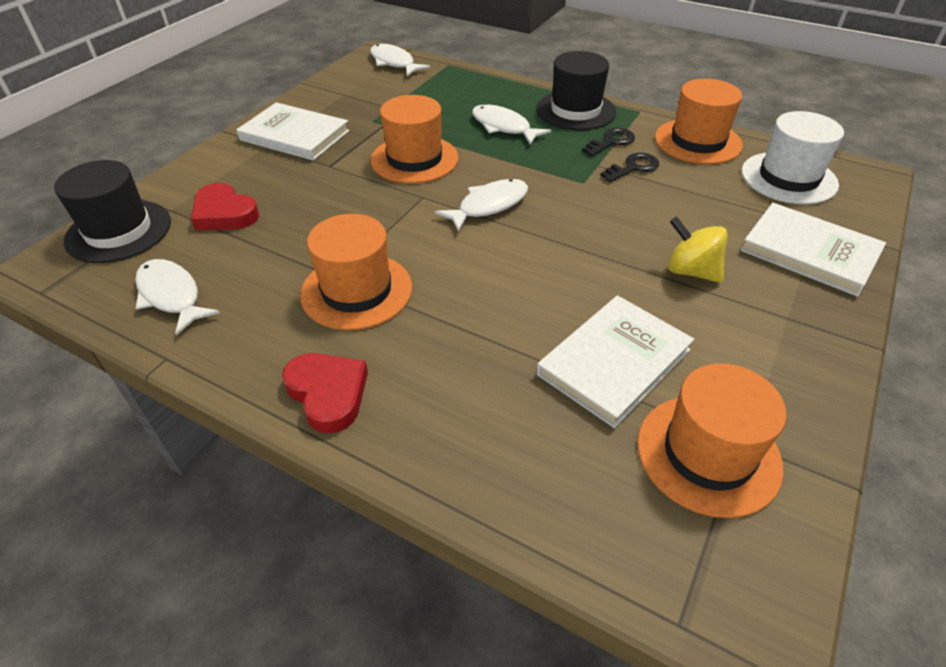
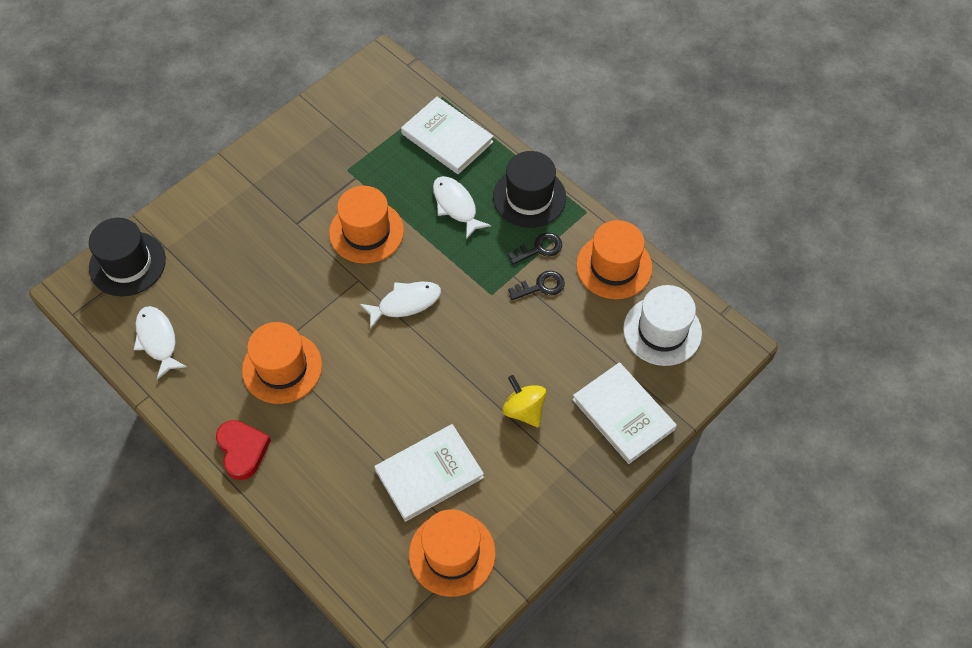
camera: 15 degrees right, 15 degrees up
(224, 213) = (205, 262): red heart -> none
(295, 135) = (277, 176): white book -> white book (447, 138)
(394, 63) = (392, 82): white fish -> none

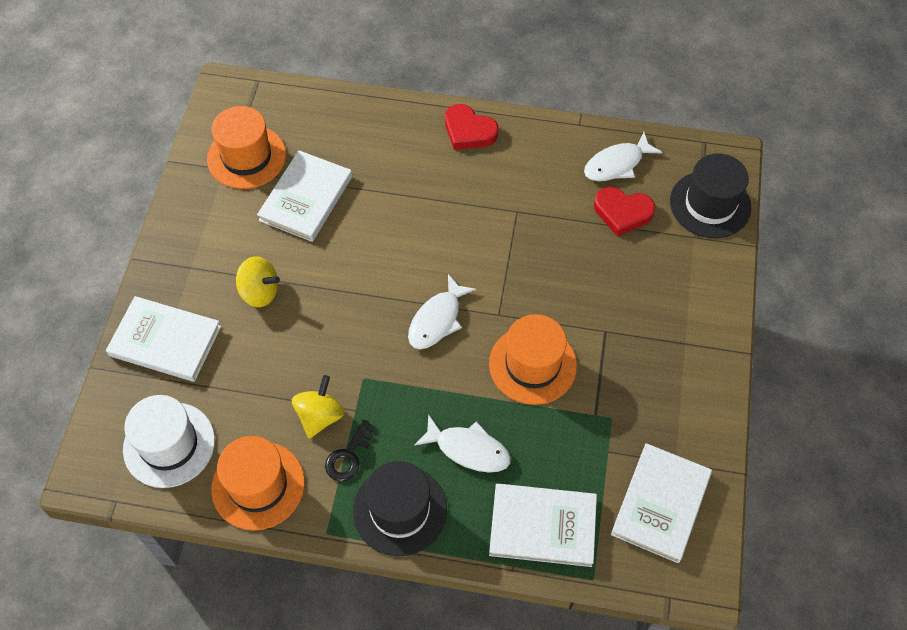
camera: 145 degrees right, 0 degrees up
(158, 340) = (617, 164): white fish -> white fish turned 120 degrees clockwise
(196, 298) = (622, 212): none -> red heart
(282, 367) = (495, 204): orange hat -> none
(365, 108) = (660, 504): none -> white book
(541, 286) = (320, 416): black key -> yellow spinning top

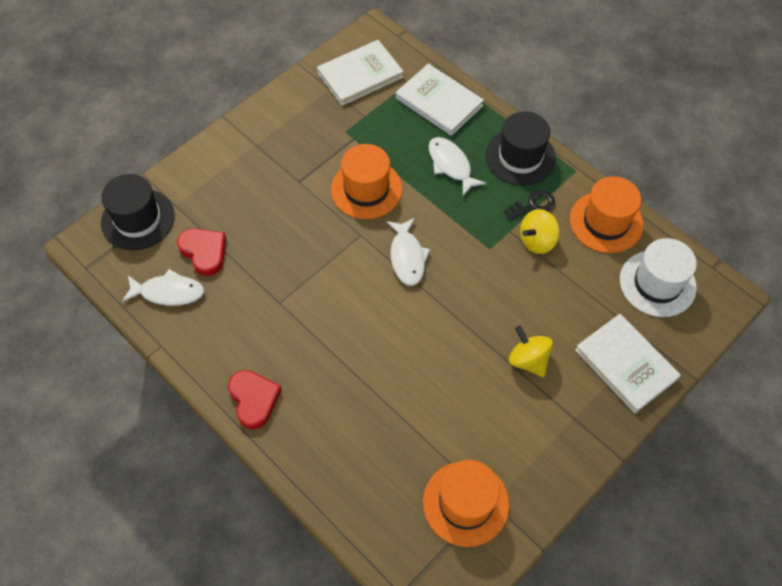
camera: 145 degrees left, 0 degrees up
(306, 198) = (439, 423): white book -> none
(437, 320) = (407, 257): white fish -> white fish turned 105 degrees clockwise

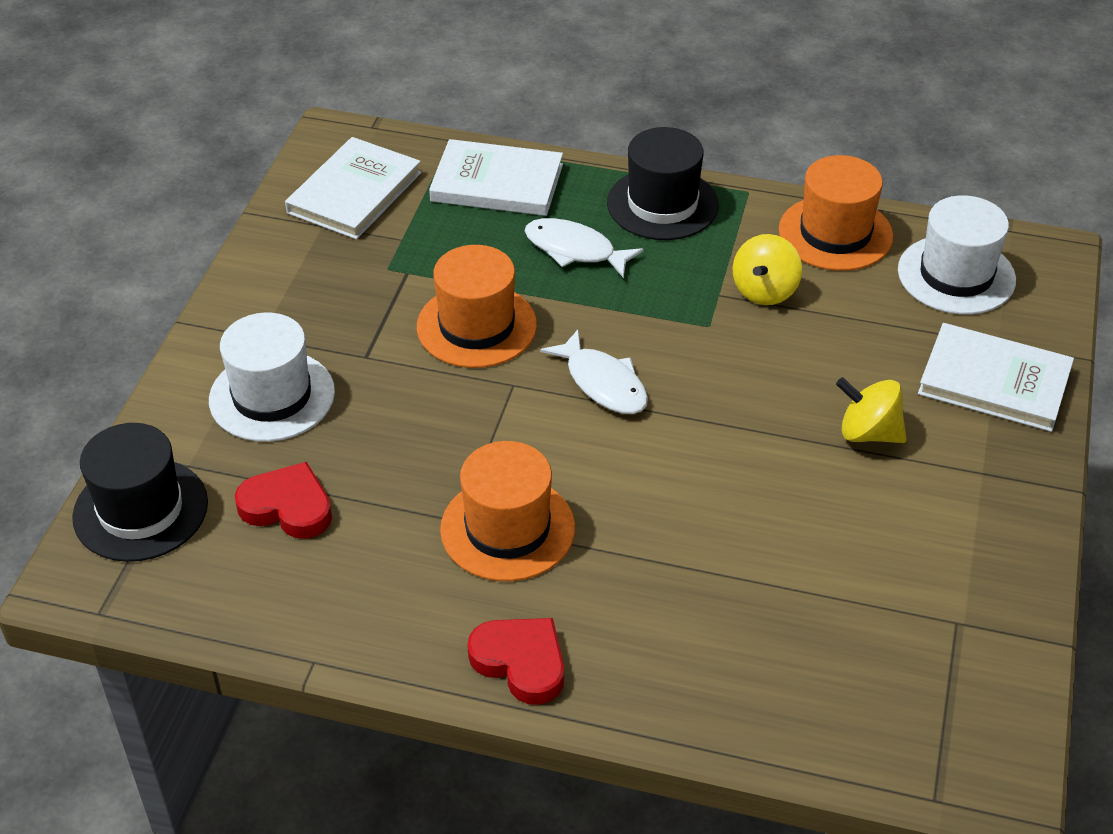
camera: 30 degrees left, 15 degrees down
(168, 292) = (270, 584): white fish -> none
(238, 183) = (272, 396): none -> white hat
(465, 503) = (929, 642): orange hat -> orange hat (507, 528)
(533, 205) = (725, 252): black key -> none

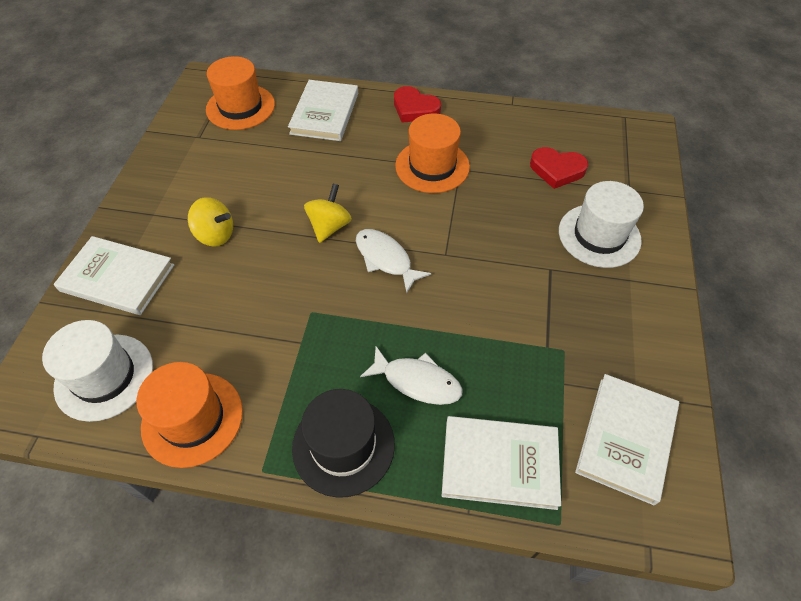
camera: 175 degrees right, 10 degrees up
(140, 510) = (636, 164): black hat -> none
(476, 326) = (480, 299): orange hat -> orange hat (240, 107)
(710, 663) = (324, 113): none -> white book
(764, 291) = (264, 348): yellow spinning top -> yellow spinning top (329, 226)

